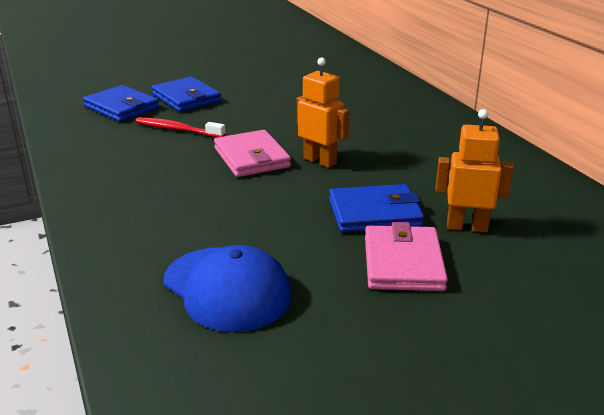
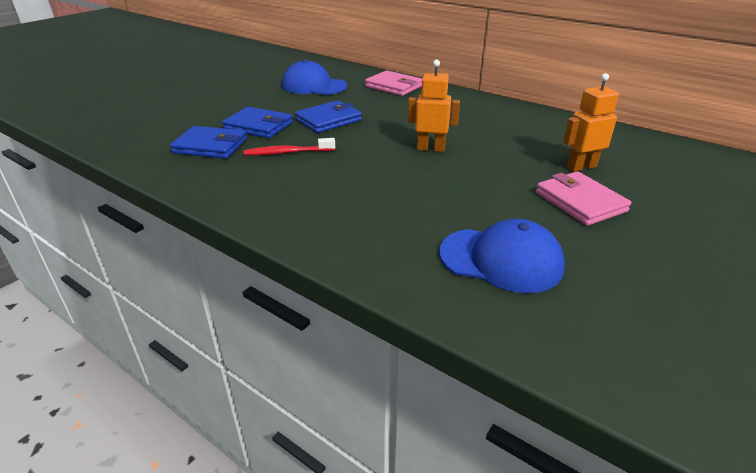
camera: 30 degrees left, 5 degrees up
(251, 158) = (378, 159): pink wallet -> pink wallet (394, 86)
(293, 69) = (314, 86): none -> blue cap
(374, 213) = (517, 175): blue wallet -> blue wallet (328, 120)

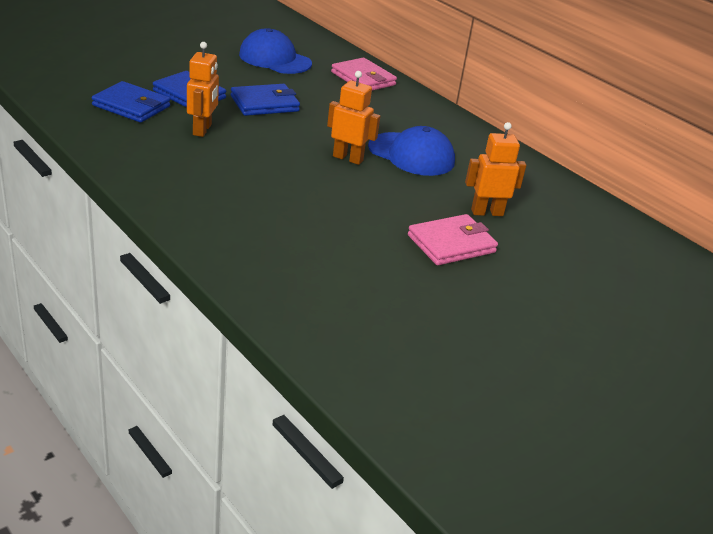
camera: 10 degrees right, 0 degrees up
(288, 152) = (202, 130): red toothbrush -> orange robot
(501, 260) = (330, 272): blue cap -> blue cap (411, 154)
(580, 202) = (451, 244): pink wallet -> pink wallet turned 75 degrees clockwise

